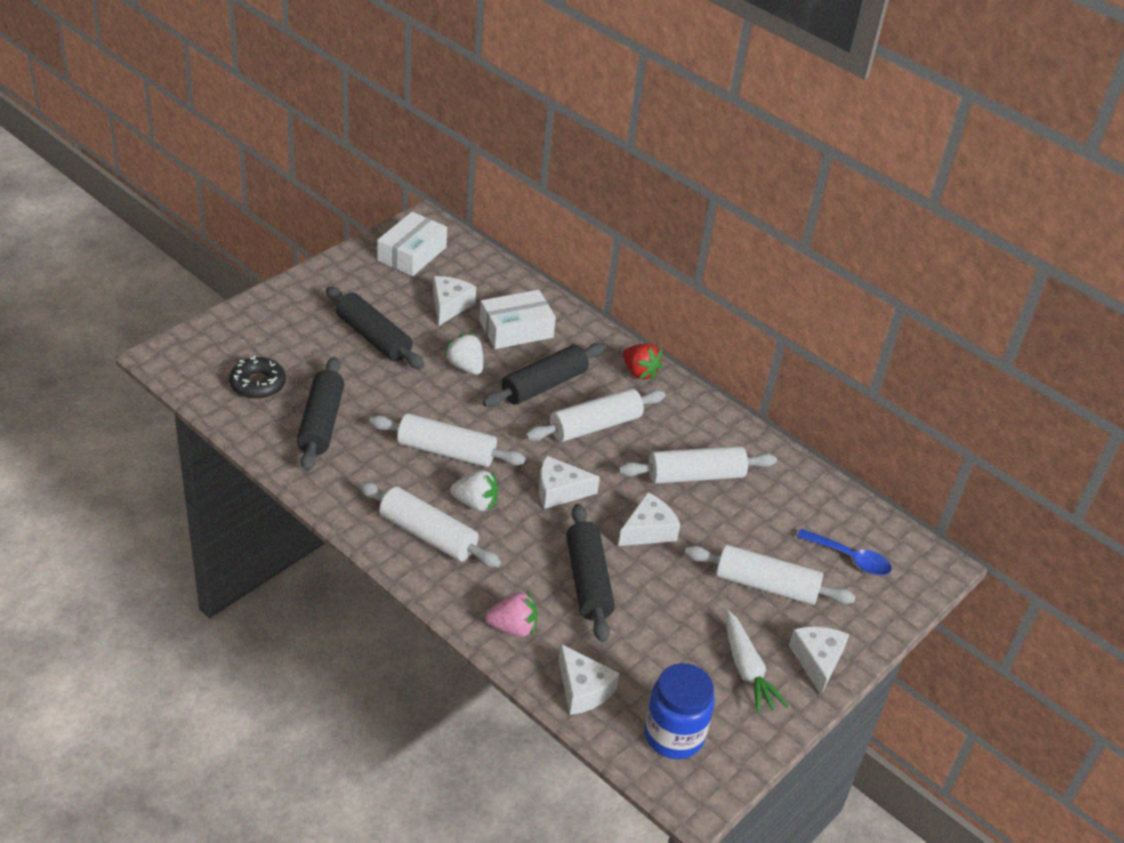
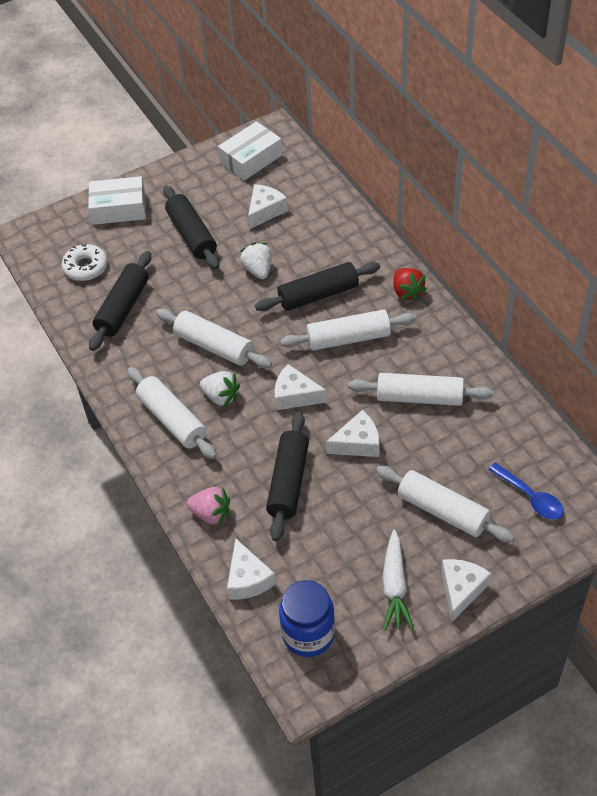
camera: 25 degrees right, 10 degrees up
(258, 384) = (85, 267): black donut -> white donut
(516, 329) = (314, 239): white box -> white box (119, 208)

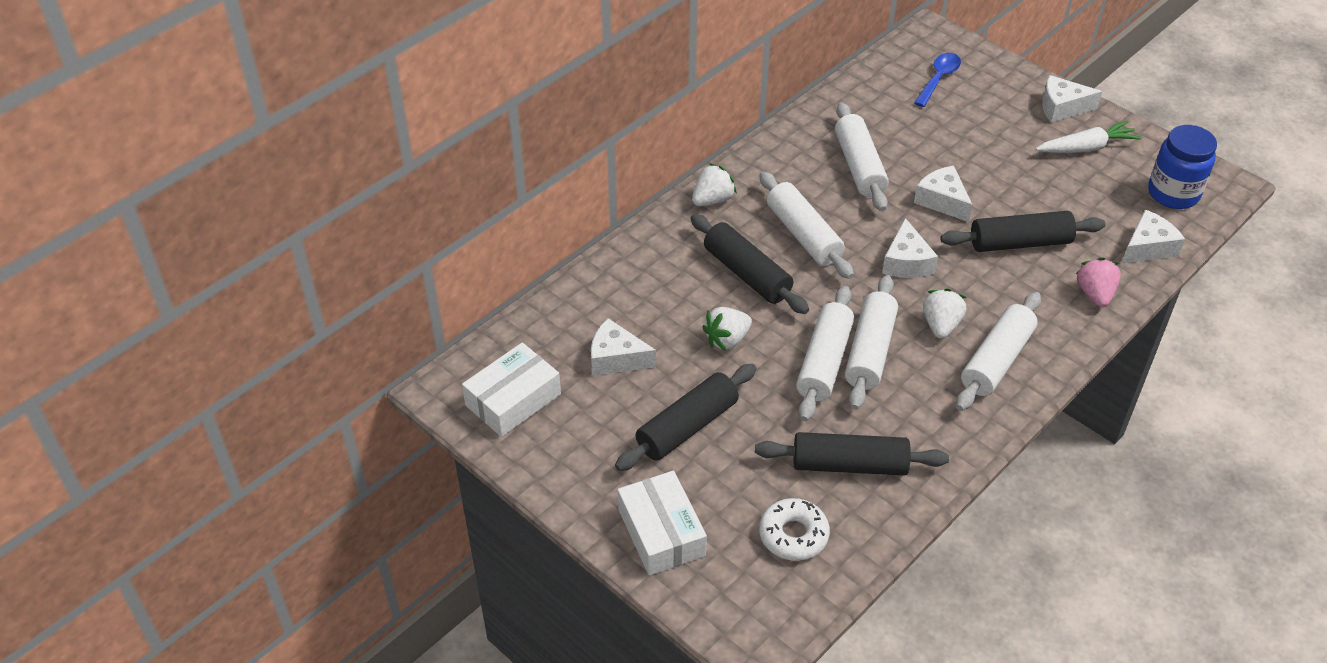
camera: 110 degrees left, 5 degrees down
(251, 159) = (513, 399): white box -> white box turned 75 degrees counterclockwise
(407, 292) = (712, 200): red strawberry -> white strawberry
(442, 511) = (987, 130): white rolling pin -> white rolling pin (824, 362)

